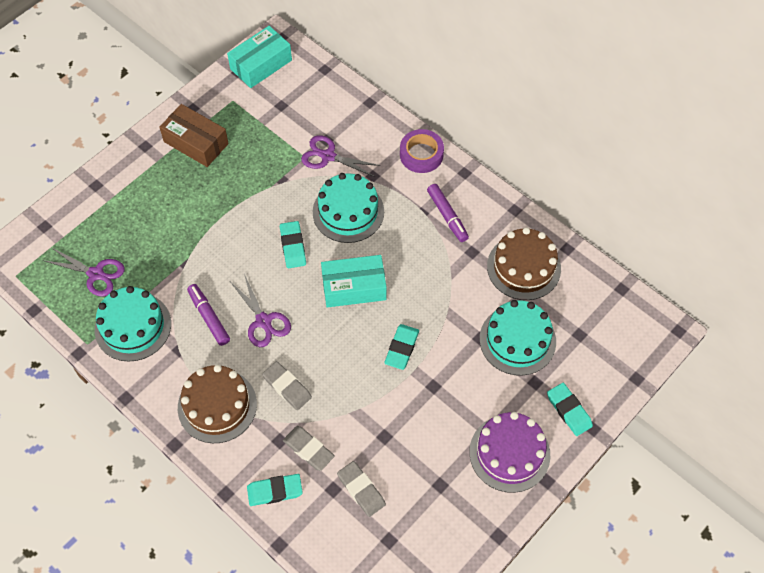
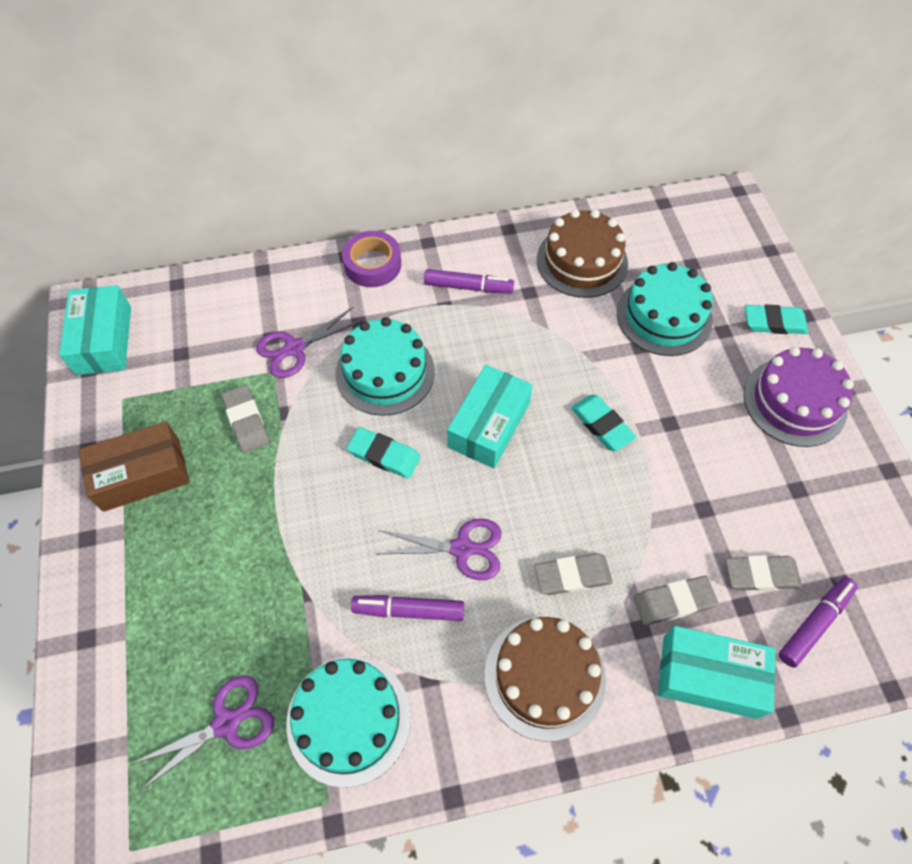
camera: 55 degrees left, 0 degrees up
(263, 166) = (246, 421): none -> grey eraser
(275, 491) = (709, 676): turquoise eraser -> turquoise box
(349, 535) = (814, 623): none -> purple marker

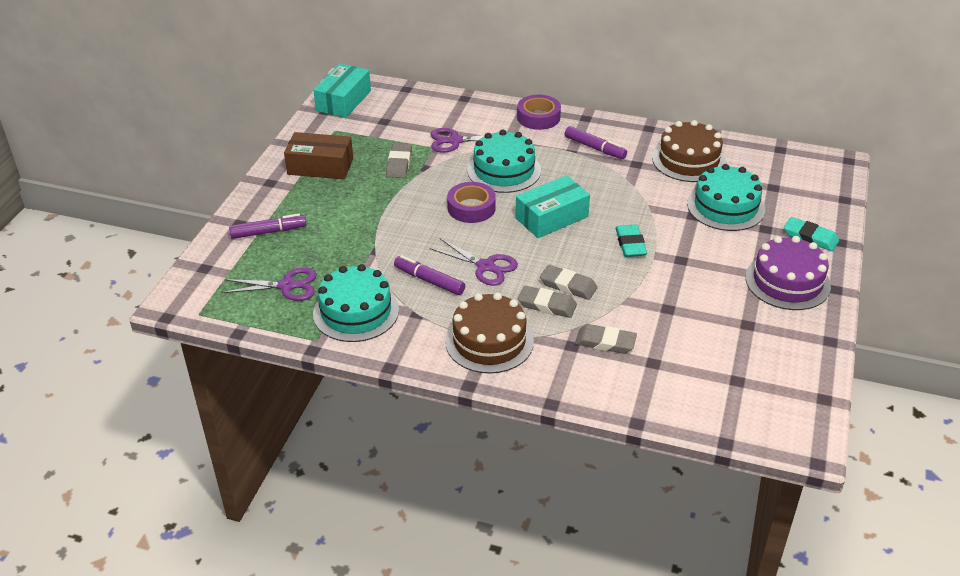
camera: 30 degrees right, 20 degrees down
(384, 455) = (471, 208): turquoise eraser -> purple tape
(709, 676) = (598, 384): turquoise box -> none
(761, 575) = (680, 354): grey eraser -> grey eraser (568, 285)
(814, 623) = (697, 390): purple marker -> purple marker (268, 232)

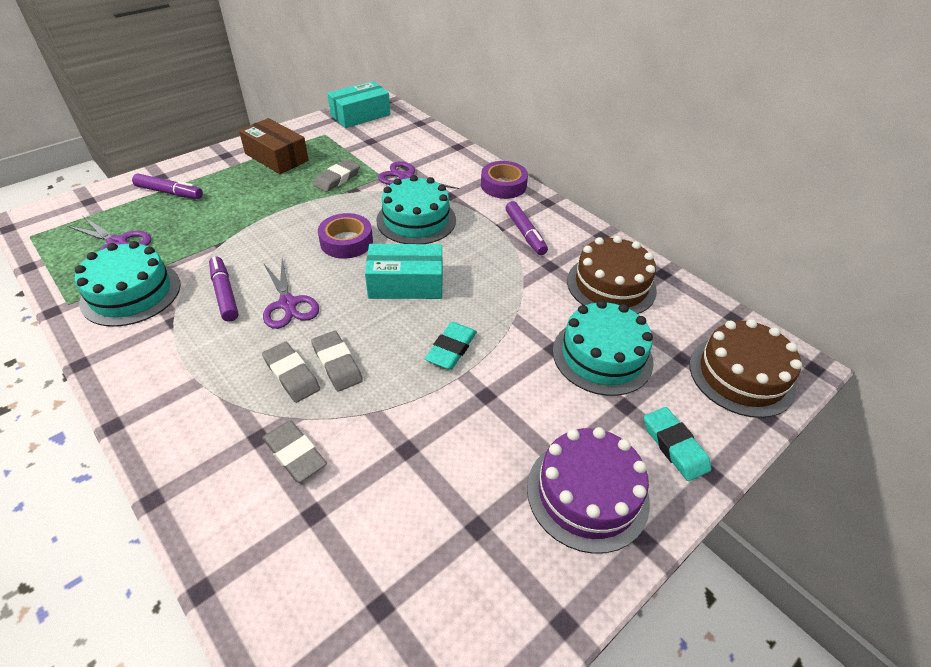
camera: 30 degrees right, 5 degrees up
(489, 341) = (192, 386): brown cake -> brown cake (741, 375)

